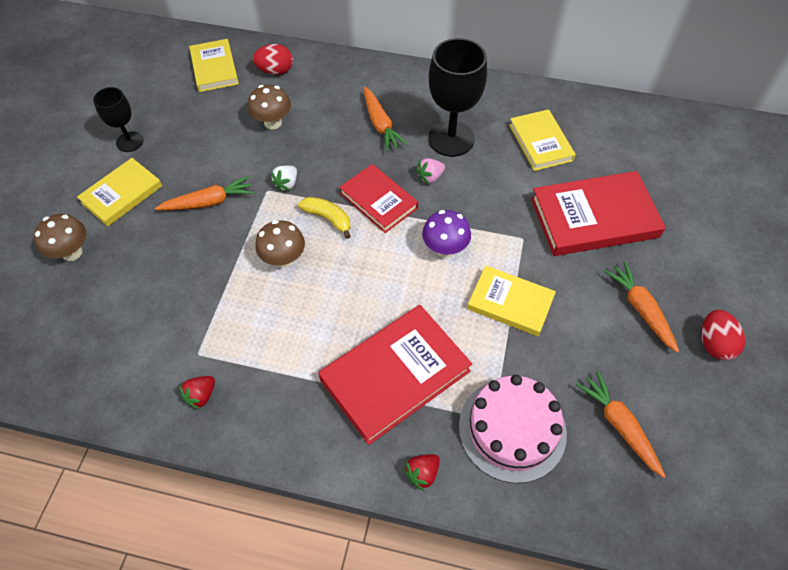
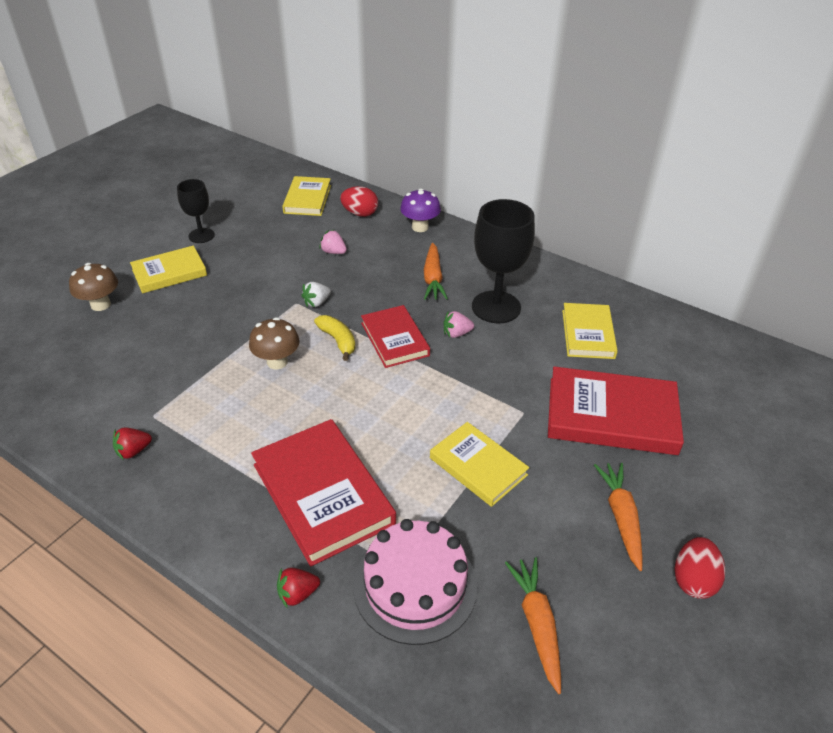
camera: 20 degrees right, 15 degrees down
(209, 202) = (239, 298): orange carrot -> none
(273, 122) = (333, 252): brown mushroom -> pink strawberry
(395, 375) = (323, 494): red book -> red book turned 75 degrees clockwise
(445, 249) = (437, 398): purple mushroom -> purple mushroom (420, 227)

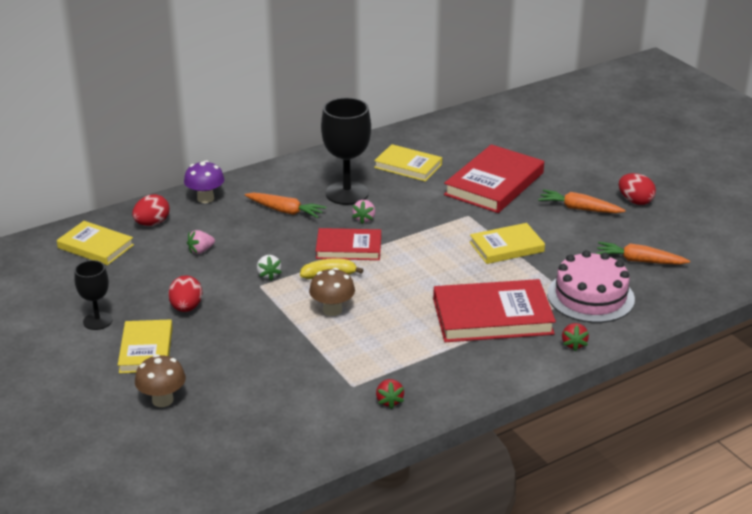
camera: 65 degrees left, 10 degrees down
(240, 273) = (186, 308): none -> red egg

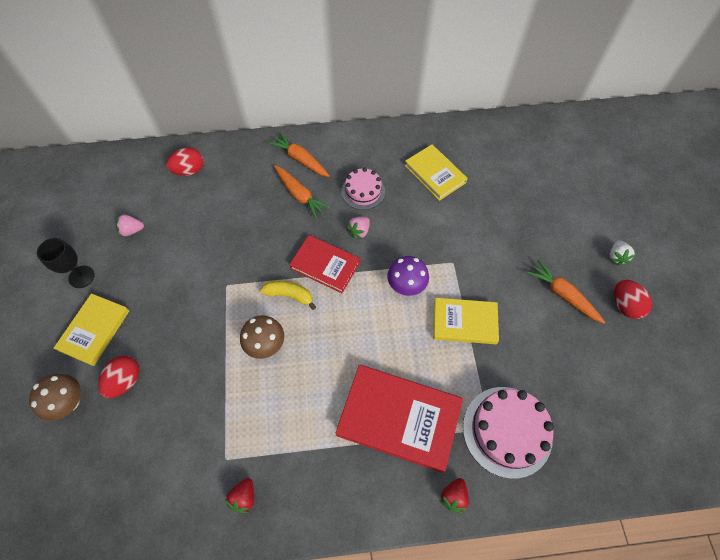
camera: 25 degrees right, 30 degrees up
(95, 246) = (133, 183): yellow book -> none
(186, 308) = (154, 289): red egg -> red egg (125, 380)
(201, 250) = (206, 220): pink strawberry -> pink strawberry (132, 230)
(205, 198) = (247, 155): purple mushroom -> purple mushroom (406, 286)
(268, 275) = (241, 274): white strawberry -> white strawberry (616, 256)
(347, 193) = (363, 191): black goblet -> pink cake
(494, 184) = (500, 227): red book -> none
(639, 261) = (583, 398): orange carrot -> orange carrot (300, 159)

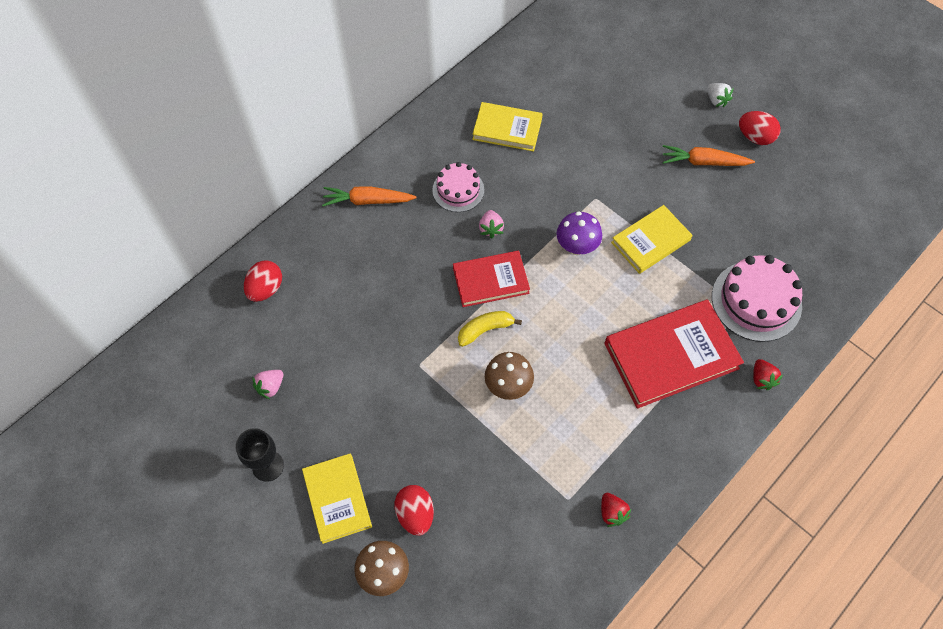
camera: 40 degrees left, 0 degrees up
(300, 195) = (403, 235): orange carrot -> none

